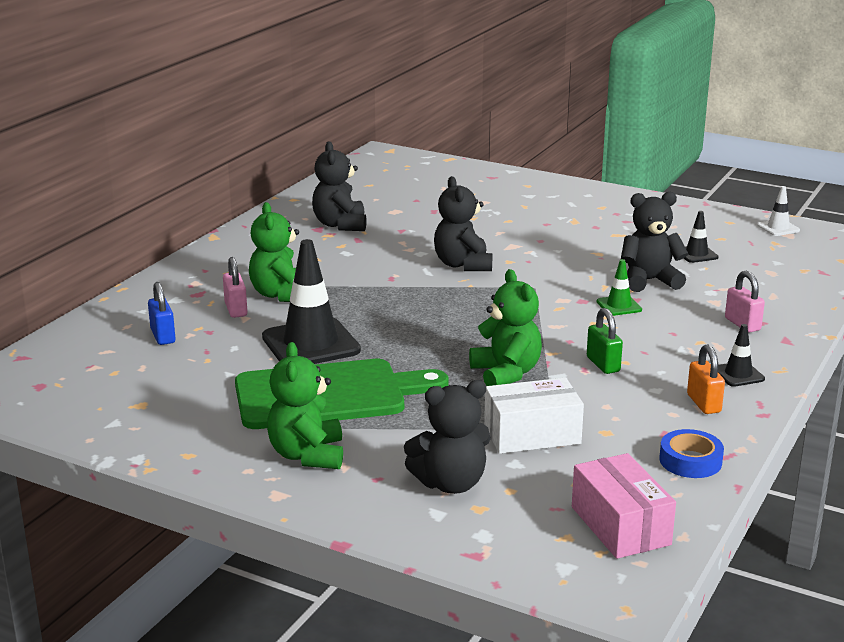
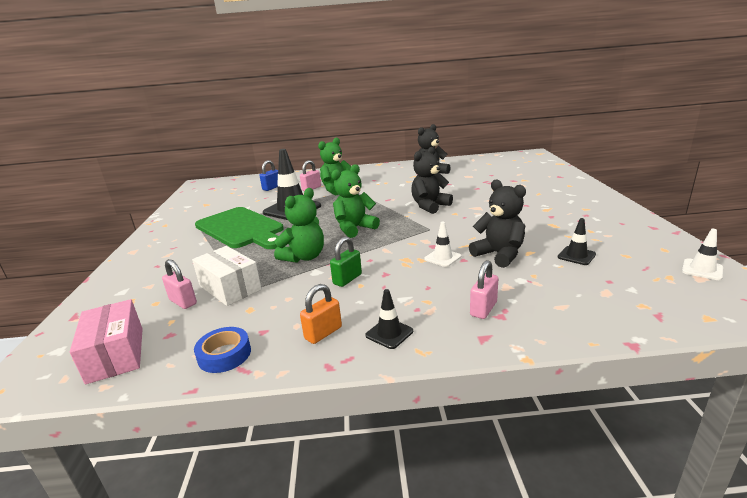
camera: 60 degrees right, 0 degrees up
(307, 455) = (174, 244): green teddy bear -> green teddy bear (354, 228)
(450, 483) = (157, 284): black teddy bear -> none
(533, 470) = (183, 302): none -> pink padlock
(619, 306) = (442, 258): green traffic cone -> white traffic cone
(620, 525) = (116, 354): pink box -> pink box turned 60 degrees counterclockwise

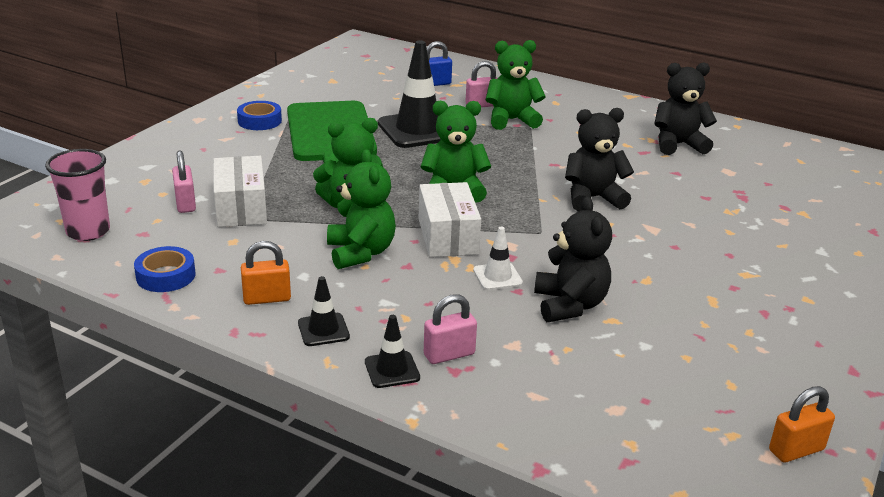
camera: 30 degrees right, 5 degrees up
(116, 354) = (88, 232): pink box -> pink cup
(181, 238) = (259, 121): none -> blue tape
(347, 279) = (360, 253): green padlock -> green teddy bear
(385, 250) = (448, 236): none -> white box
(576, 256) = (663, 353): black traffic cone -> black traffic cone (392, 370)
(702, 269) = (796, 450): white traffic cone -> orange padlock

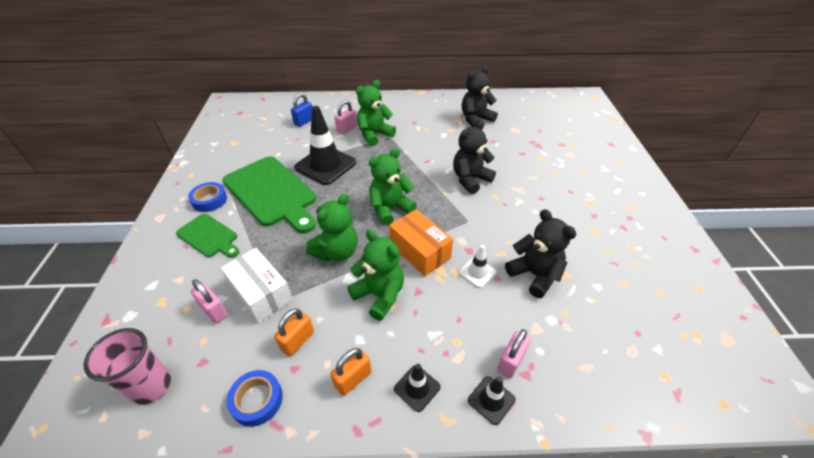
camera: 30 degrees left, 15 degrees up
(232, 149) = (209, 236): none -> green cutting board
(448, 236) = (420, 251): white box -> orange box
(796, 450) = (731, 327): orange padlock -> orange padlock (297, 341)

